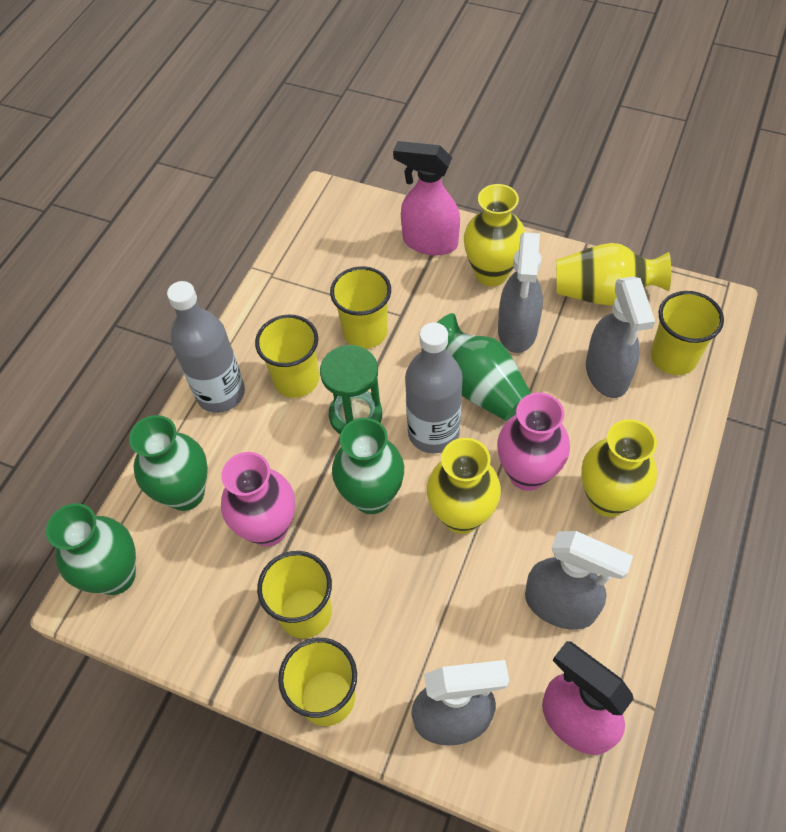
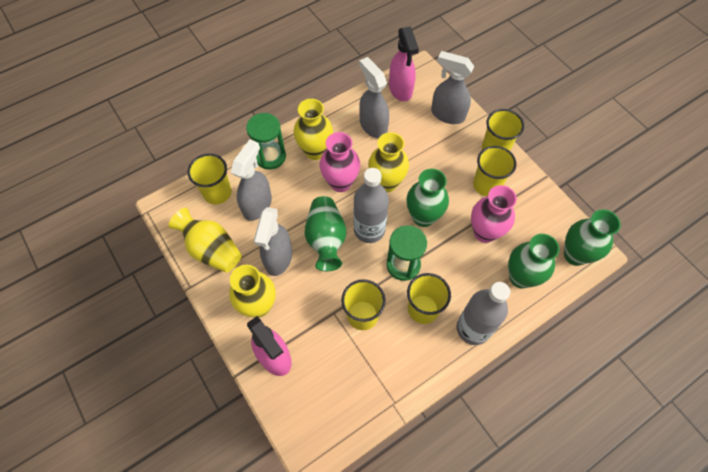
camera: 150 degrees left, 5 degrees up
(517, 331) = (278, 258): grey spray bottle -> grey spray bottle turned 150 degrees clockwise
(661, 449) = (270, 156): none -> green hourglass

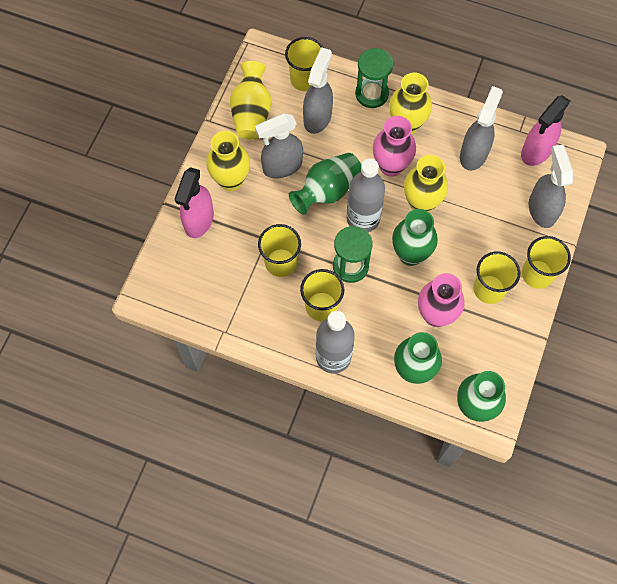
camera: 55 degrees right, 5 degrees up
(257, 205) = (317, 117): grey spray bottle -> grey spray bottle turned 60 degrees counterclockwise

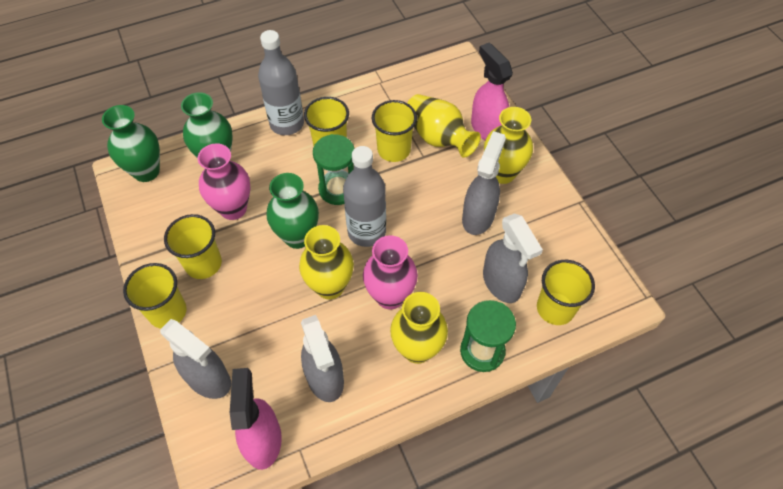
camera: 135 degrees right, 10 degrees down
(251, 113) = (557, 237): yellow vase -> yellow vase (438, 138)
(327, 191) = (420, 228): green vase -> none

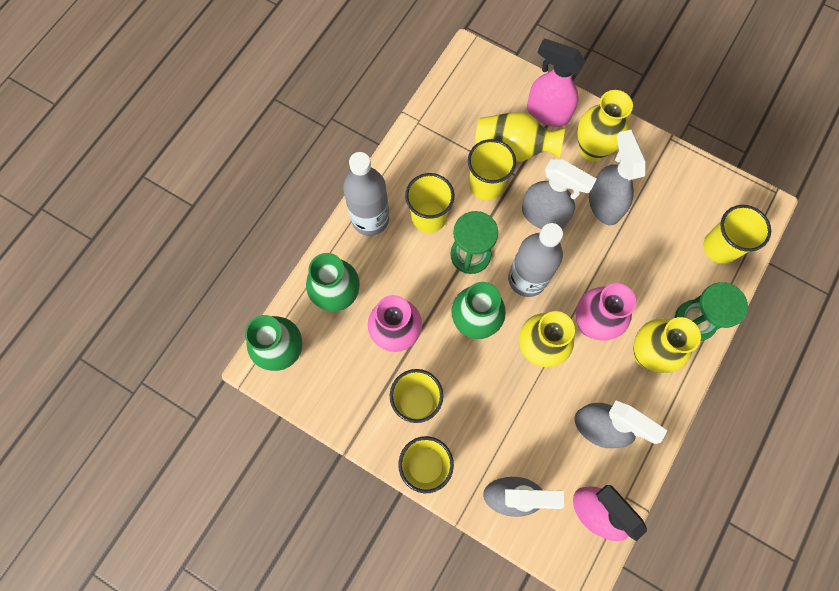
camera: 35 degrees left, 15 degrees up
(501, 283) = (666, 253): grey spray bottle -> grey spray bottle (544, 216)

